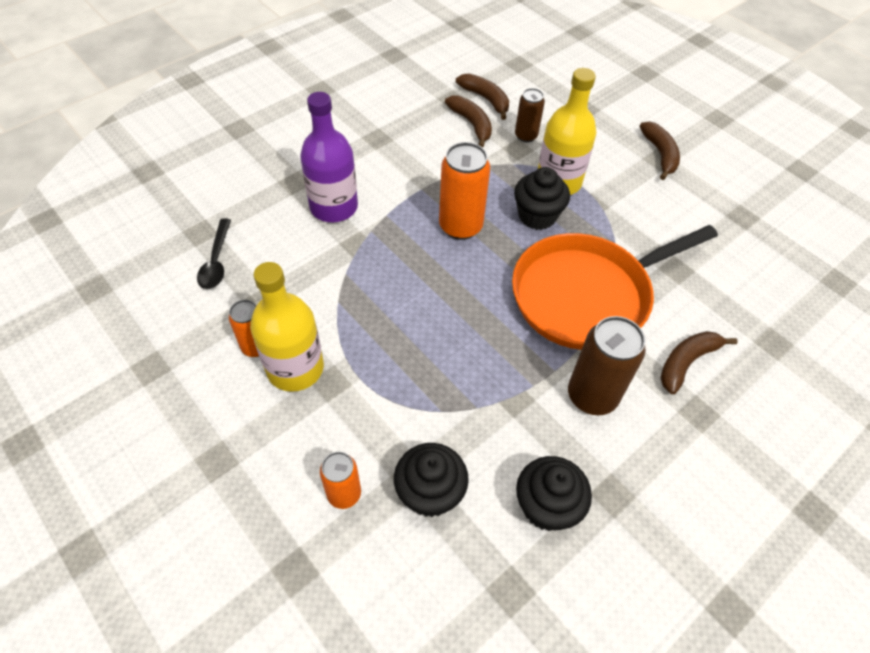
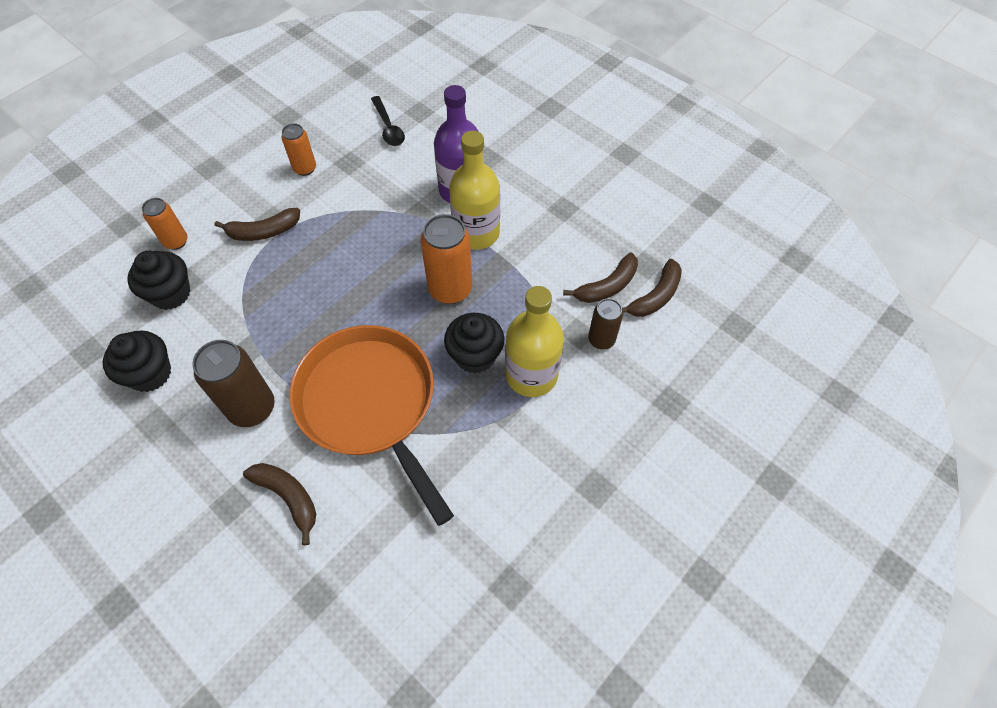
camera: 85 degrees right, 5 degrees up
(216, 261) = (388, 128): black spoon -> black spoon turned 105 degrees counterclockwise
(295, 368) = (285, 195): yellow bottle -> yellow bottle (476, 233)
(660, 154) = (605, 490): brown banana -> brown banana (263, 232)

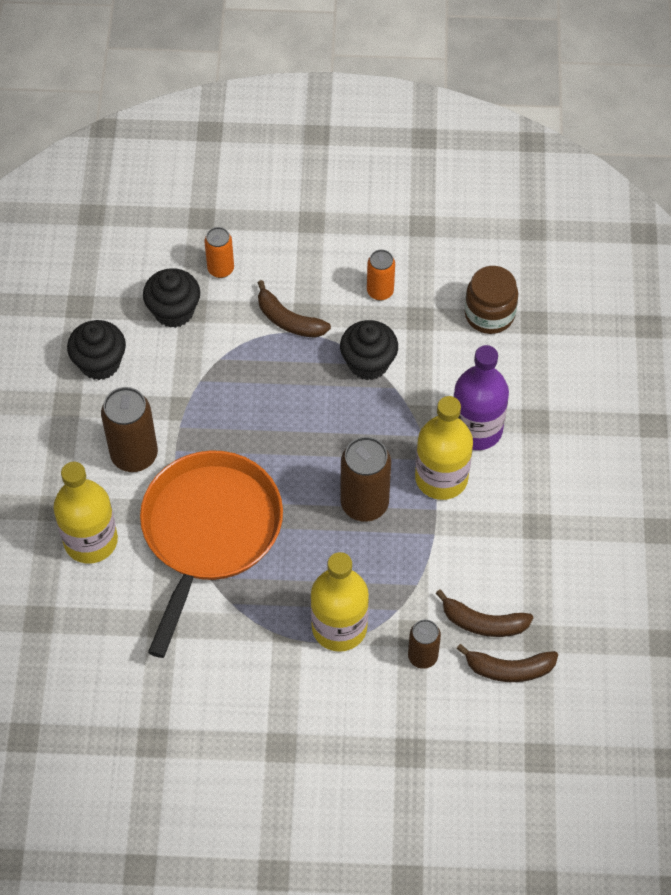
camera: 50 degrees right, 0 degrees up
(288, 497) = (91, 540): brown banana -> yellow bottle
(388, 128) = (489, 314): black spoon -> brown jar
(450, 289) = (364, 504): orange can -> brown can
(475, 355) = (319, 572): black cupcake -> black cupcake (368, 363)

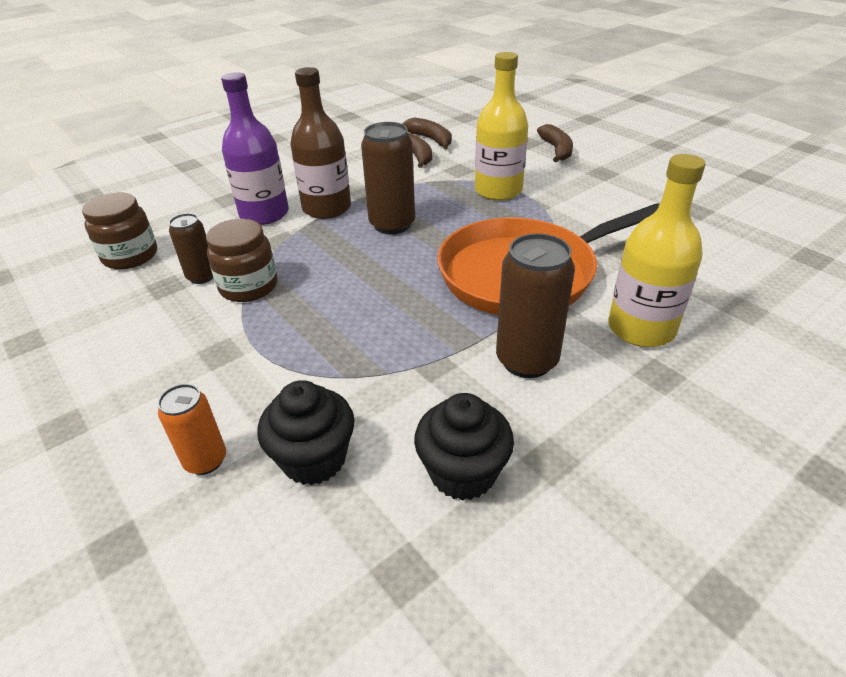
camera: 130 degrees left, 20 degrees down
(288, 320) = (240, 359): brown banana -> brown banana (556, 150)
(368, 363) = (248, 286): black cupcake -> brown jar
(380, 291) = (147, 323): orange can -> none
(422, 656) = (467, 161): brown can -> brown can (202, 277)
(441, 478) = (327, 208): yellow bottle -> brown bottle

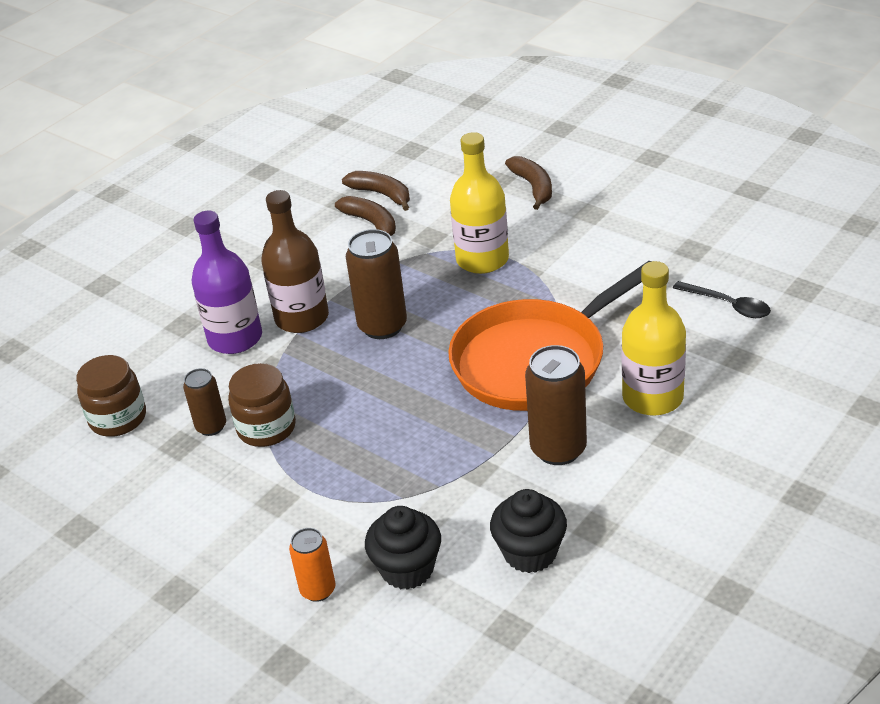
camera: 10 degrees left, 0 degrees up
(730, 259) = (728, 305): none -> black spoon

